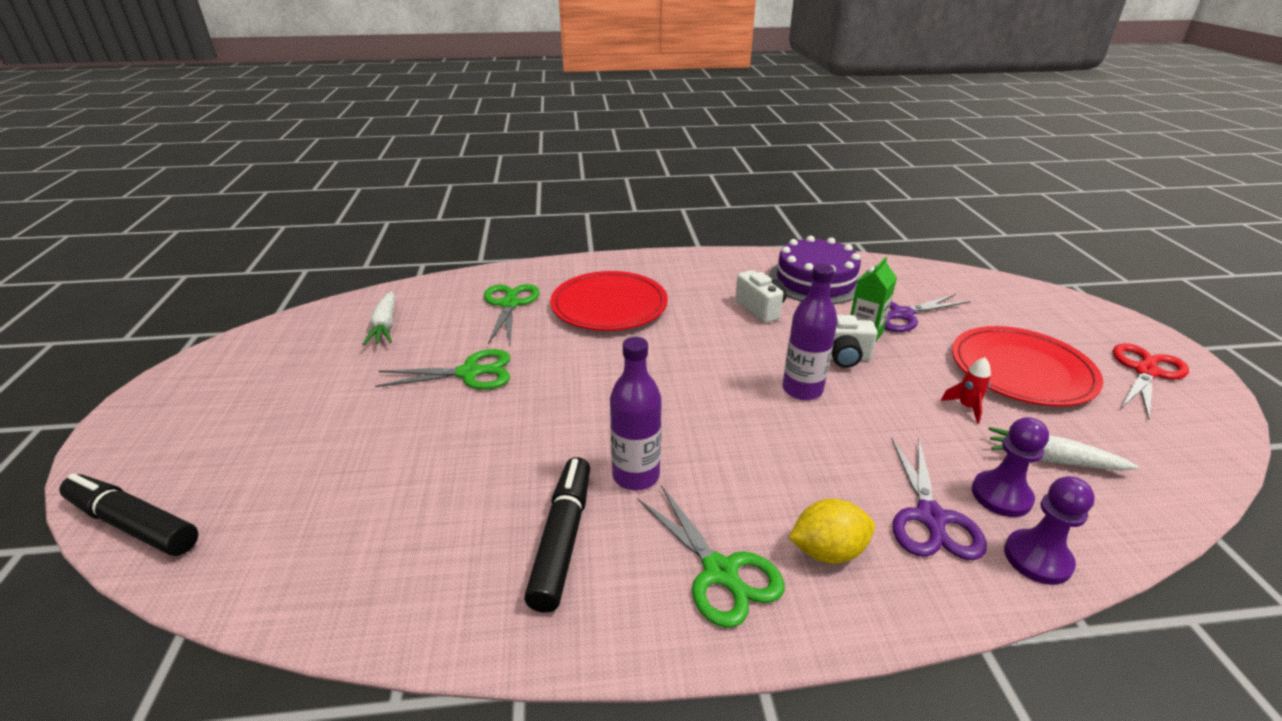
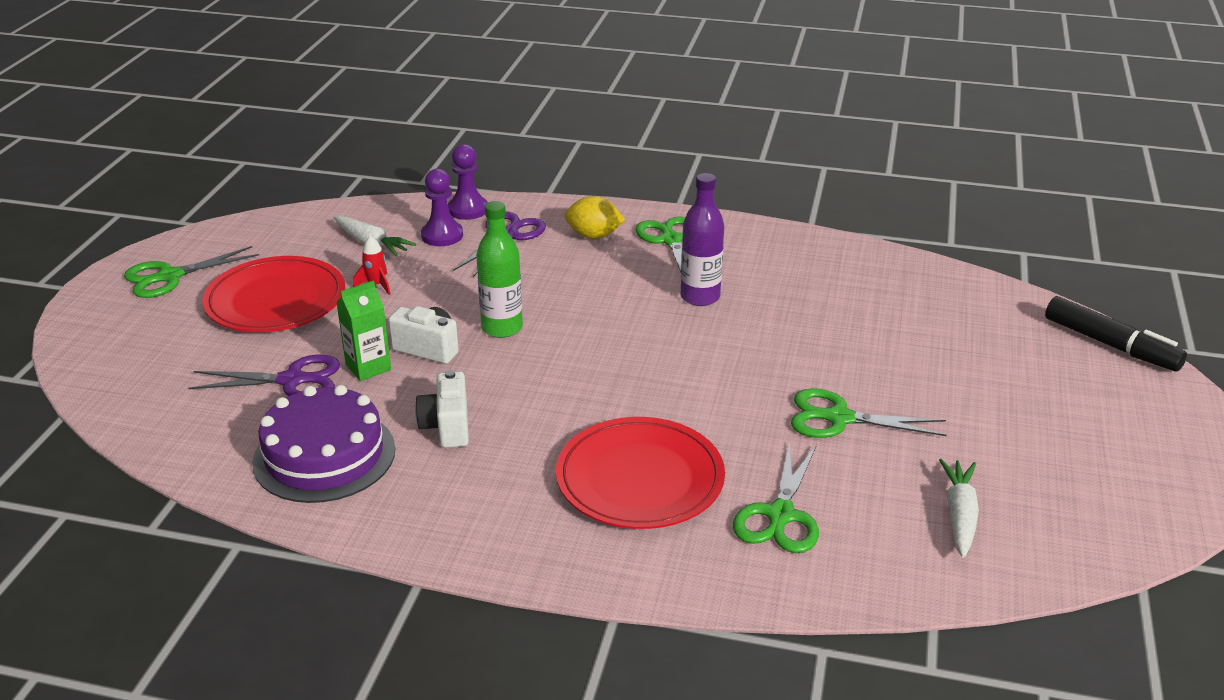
camera: 160 degrees left, 0 degrees up
(562, 539) = (770, 274): black marker -> none
(802, 390) = (502, 328): purple bottle -> green bottle
(1146, 371) = (170, 276): red scissors -> green scissors

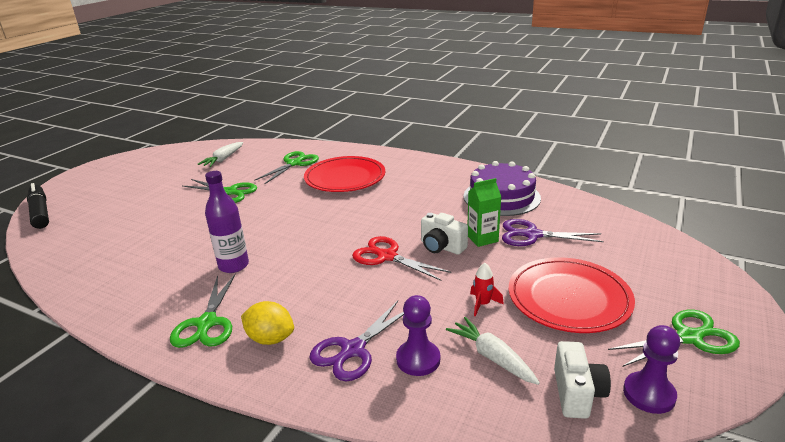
camera: 165 degrees left, 5 degrees down
(447, 427) = (434, 204): white camera -> white camera (577, 393)
(468, 209) = (382, 399): purple pawn -> purple pawn (649, 394)
(502, 328) = (387, 256): green bottle -> red scissors

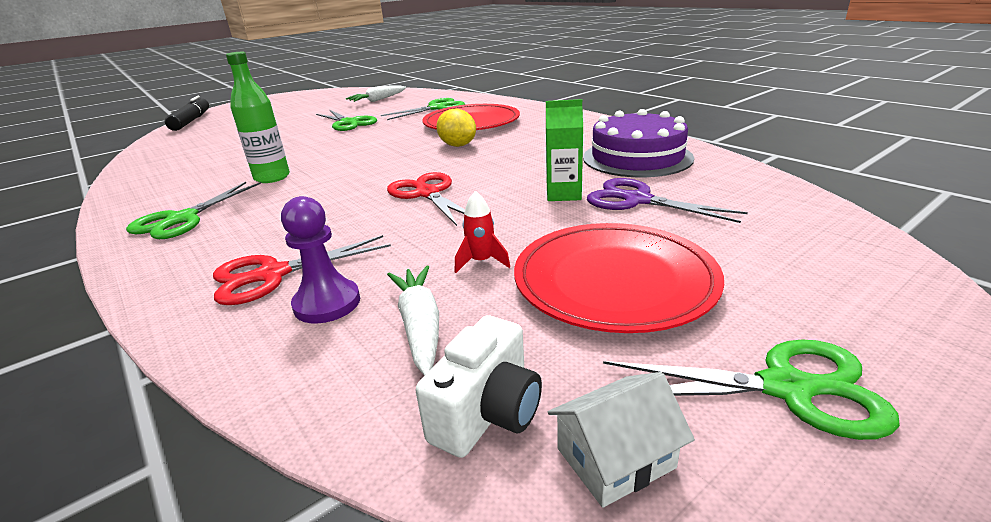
camera: 25 degrees right, 0 degrees up
(233, 265) = (272, 177): purple bottle -> green bottle
(270, 338) = (213, 244): yellow lemon -> yellow lemon (458, 145)
(353, 350) = (273, 275): purple scissors -> red scissors
(441, 247) = (501, 194): white camera -> none
(649, 394) = (615, 458): purple pawn -> white house

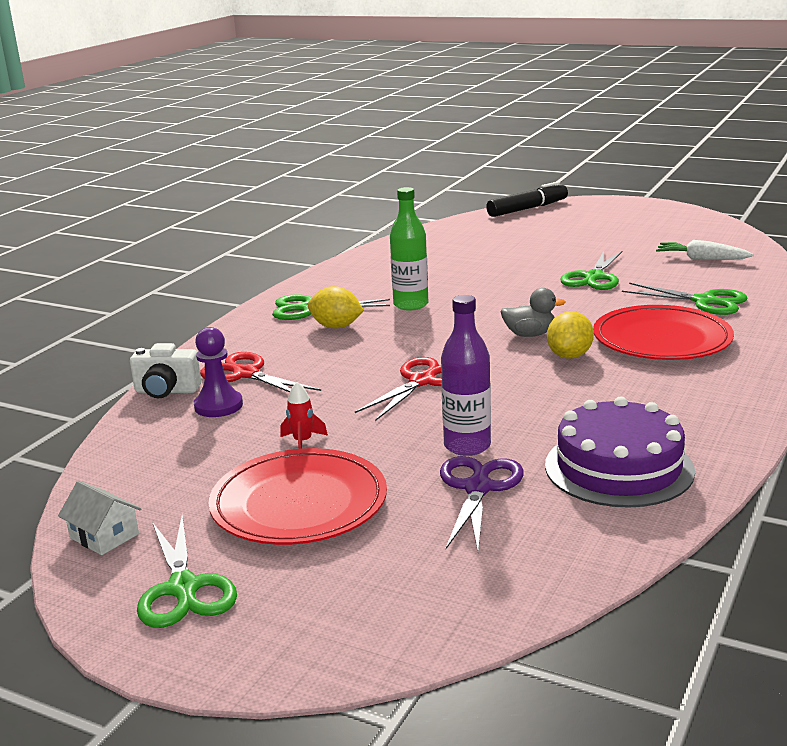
camera: 65 degrees right, 5 degrees down
(251, 212) = (336, 327): none -> yellow lemon
(405, 150) = (529, 334): none -> grey duck
(420, 326) = (205, 445): white carrot -> none
(487, 413) = (128, 490): white camera -> white camera (166, 391)
(563, 194) = (467, 446): green carton -> purple bottle

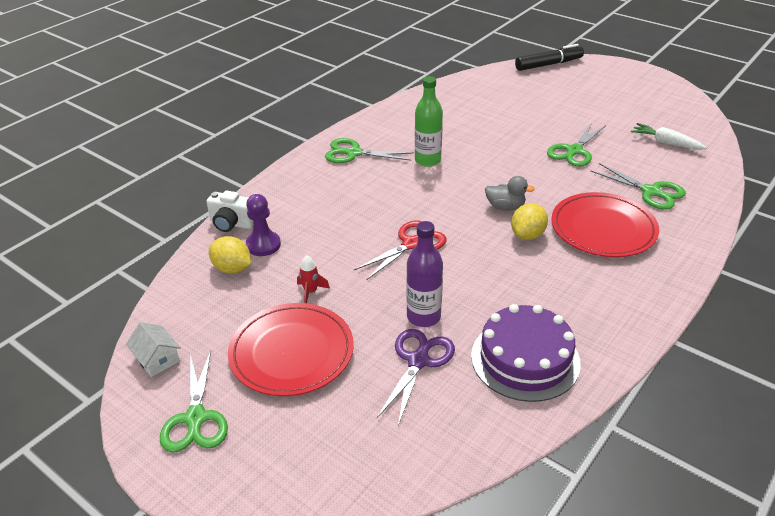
camera: 10 degrees right, 15 degrees up
(246, 374) = (290, 215): red scissors -> none
(336, 327) = (367, 176): yellow lemon -> yellow lemon (232, 268)

